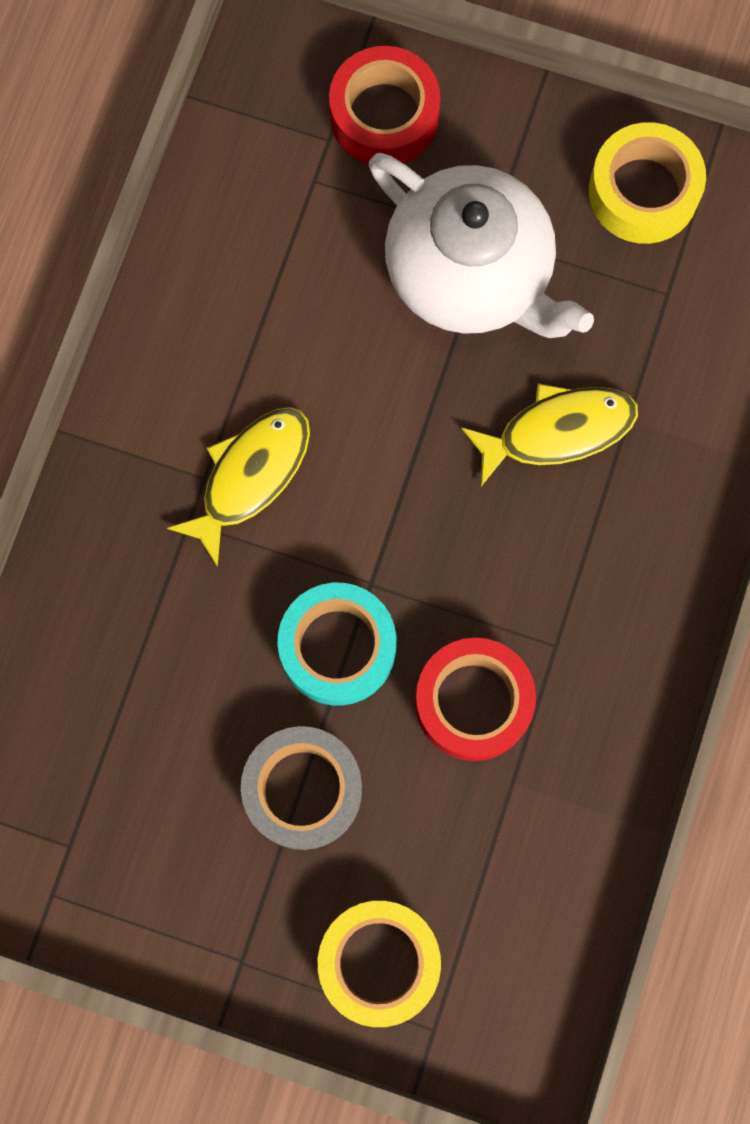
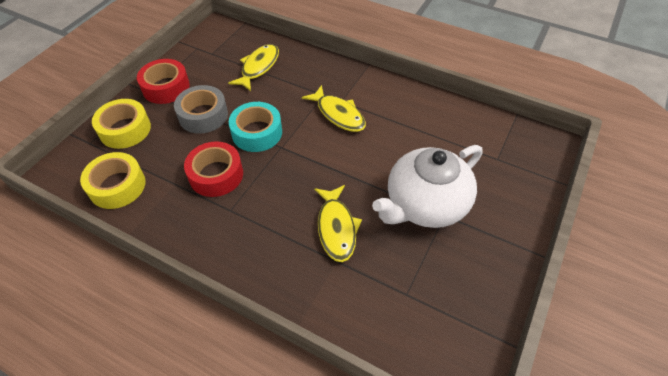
camera: 100 degrees right, 25 degrees down
(110, 704) = (258, 67): none -> yellow fish
(384, 116) = (511, 181): red tape -> red tape (166, 87)
(643, 192) = (470, 293): yellow tape -> yellow tape (117, 186)

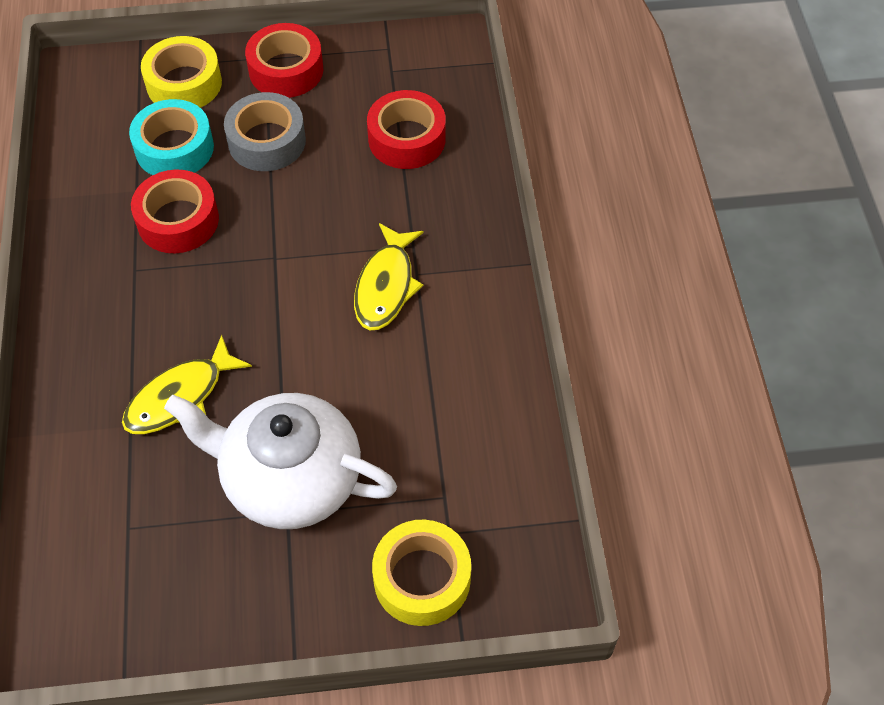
camera: 55 degrees right, 5 degrees up
(117, 186) = (95, 140): yellow tape -> yellow tape (422, 579)
(257, 133) = (279, 216): turquoise tape -> turquoise tape (174, 148)
(258, 67) = (407, 139): yellow fish -> red tape

